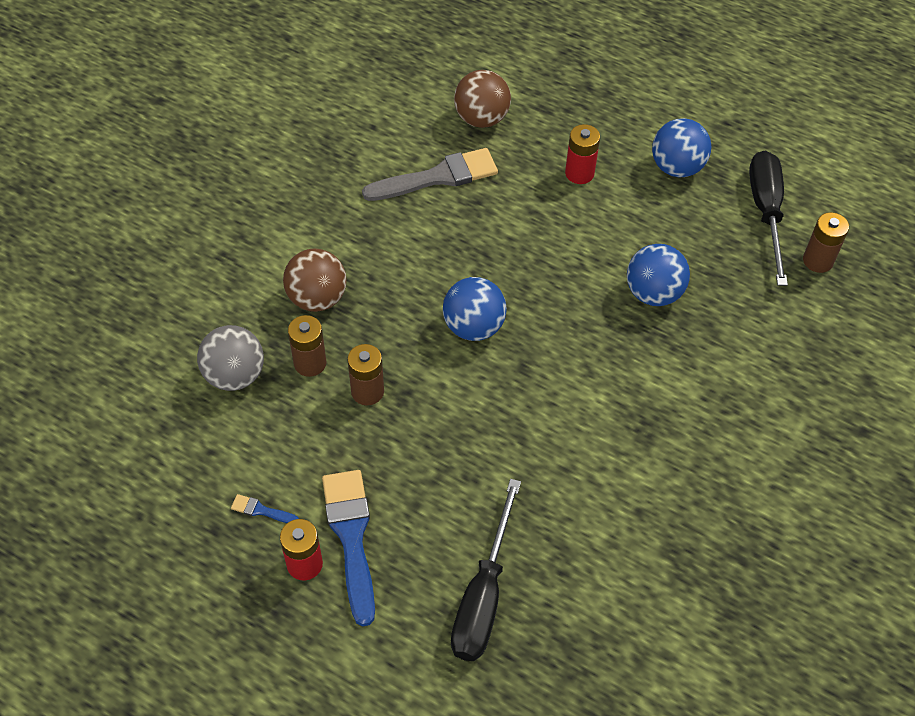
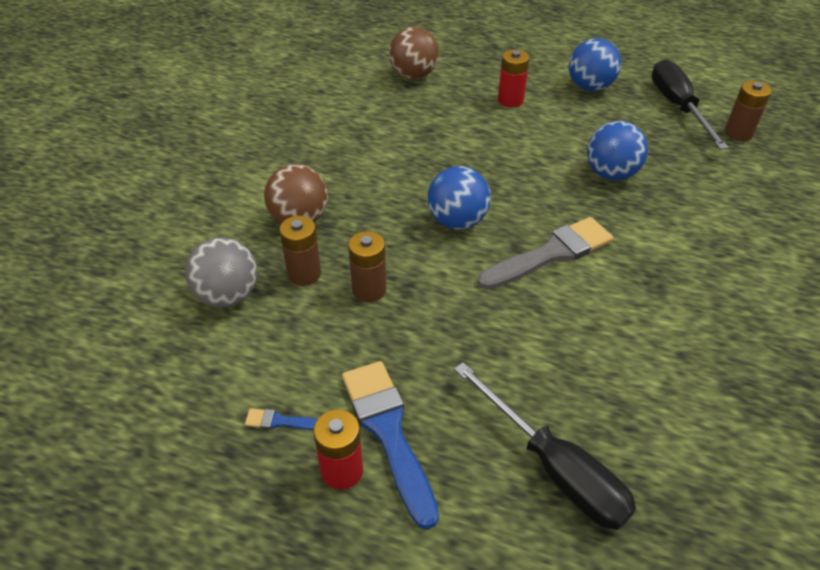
camera: 10 degrees left, 10 degrees down
(438, 177) = (388, 117): grey brush -> grey brush (551, 253)
(483, 595) = (554, 468): black screwdriver -> black screwdriver turned 45 degrees counterclockwise

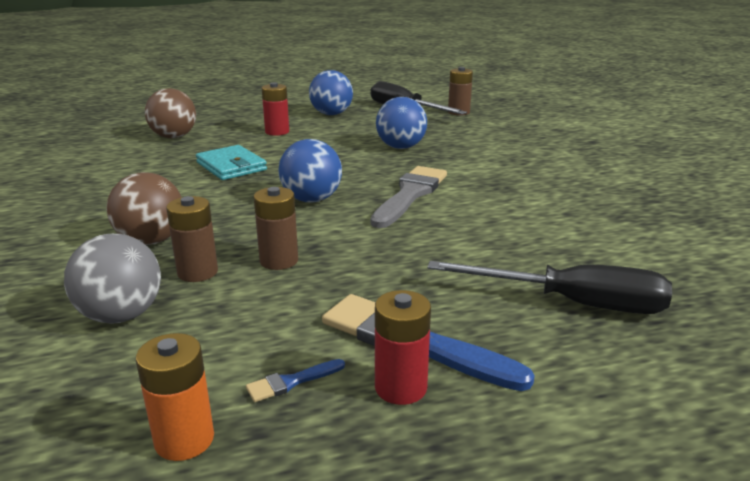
camera: 35 degrees left, 20 degrees down
(188, 431) = (184, 439): none -> orange battery
(428, 142) = (231, 166): none -> turquoise wallet

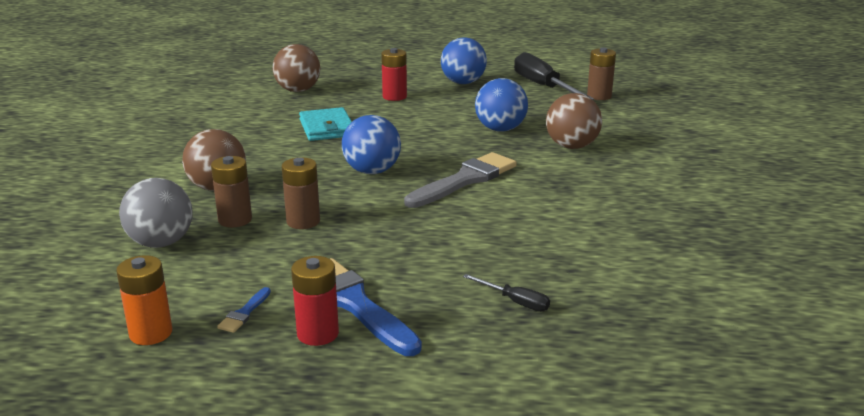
camera: 20 degrees right, 0 degrees up
(291, 382) = (244, 313): blue brush -> blue brush turned 60 degrees counterclockwise
(477, 153) = (571, 146): none -> brown ball
(571, 303) = (515, 302): black screwdriver -> black screwdriver, size x0.45

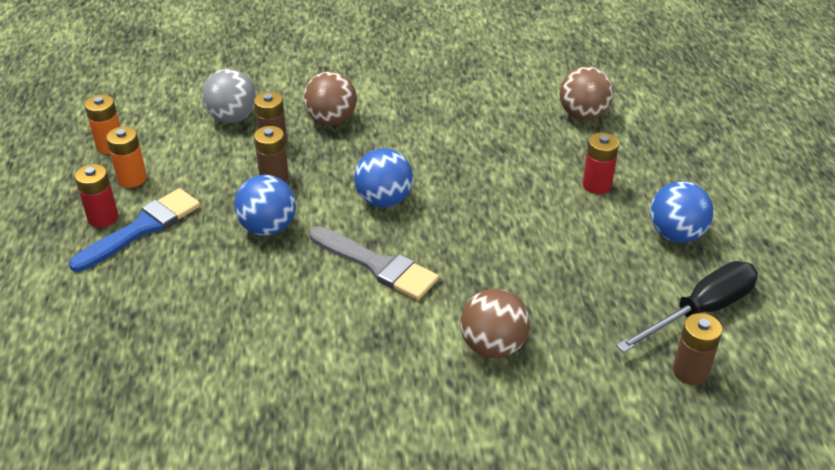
camera: 80 degrees right, 15 degrees up
(244, 313) = (132, 179): blue brush -> orange battery
(327, 128) = (483, 154): turquoise wallet -> none
(500, 129) = (526, 280): blue ball -> blue ball (268, 228)
(515, 302) = (141, 318): black screwdriver -> none

